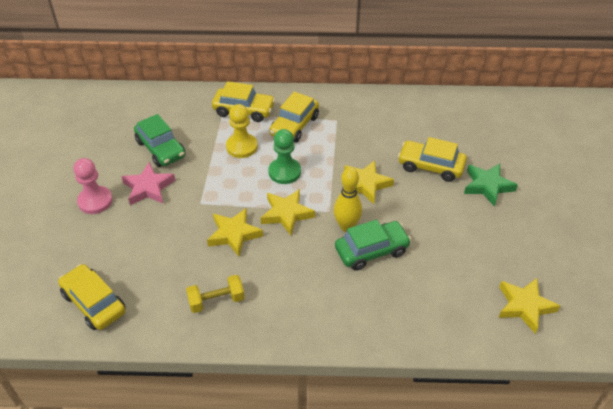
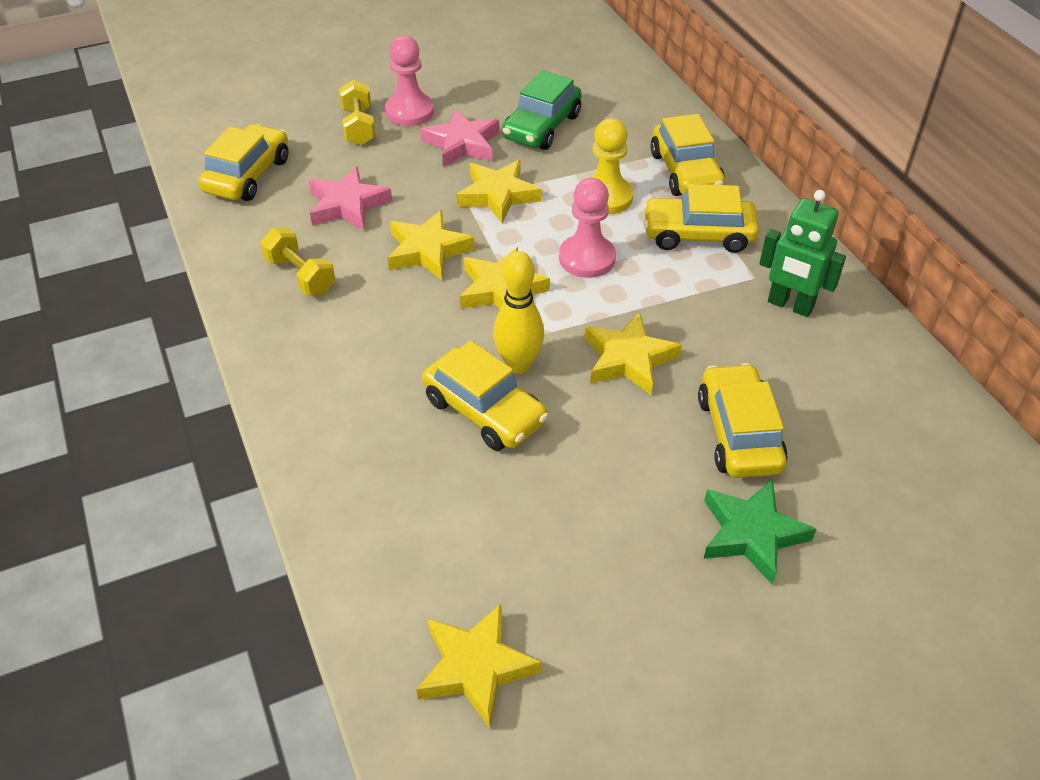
camera: 65 degrees right, 0 degrees up
(90, 230) = (359, 127): none -> yellow dumbbell
(165, 259) = (347, 205): none -> pink star
(208, 188) = (498, 195): none -> yellow star
(284, 172) = (587, 258): green pawn -> pink pawn
(362, 117) = (790, 305): none -> green robot
(371, 251) = (484, 411): green car -> yellow car

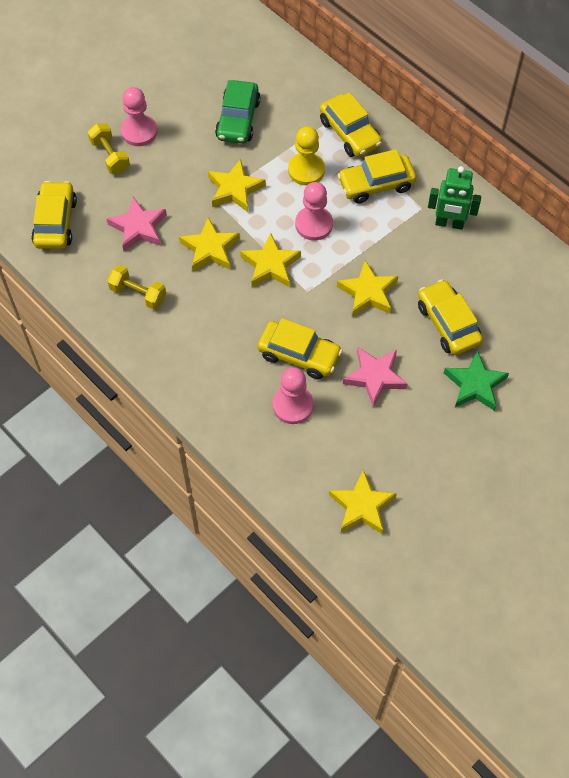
camera: 20 degrees left, 15 degrees up
(439, 476) = (293, 405): none -> pink pawn
(462, 144) = (190, 151): pink star -> pink star (375, 377)
(518, 365) = (305, 317): yellow bowling pin -> none

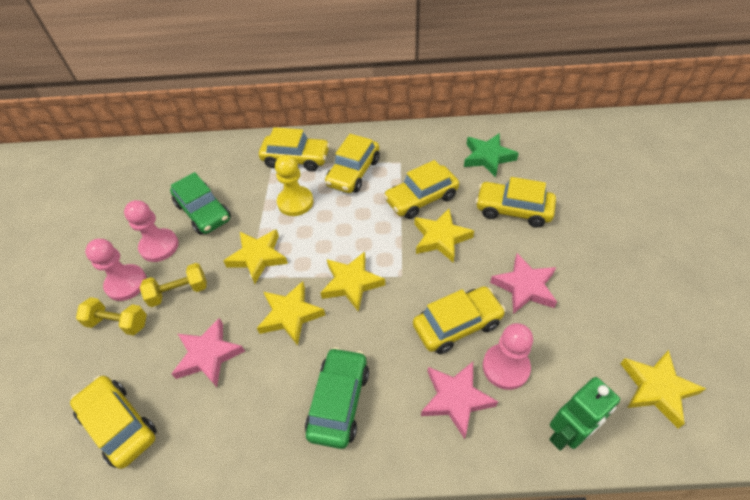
camera: 45 degrees left, 10 degrees down
(138, 294) = (271, 410): yellow dumbbell -> yellow dumbbell (179, 292)
(177, 326) = (339, 402): none -> green car
(241, 391) = (456, 399): none -> pink star
(314, 224) = (346, 229): pink pawn -> pink pawn (159, 246)
(395, 251) = (421, 198): none -> yellow car
(449, 223) = (428, 156): green robot -> green robot (567, 434)
(475, 385) = (583, 229): green star -> green star (488, 157)

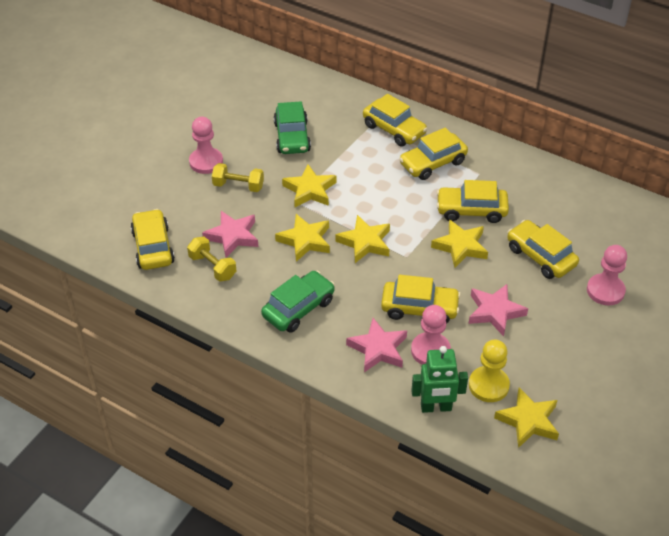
camera: 30 degrees right, 5 degrees down
(118, 323) = (186, 185): yellow dumbbell -> yellow dumbbell (212, 267)
(159, 246) = (244, 147): pink pawn -> pink pawn (605, 291)
(295, 202) = (367, 164): yellow pawn -> yellow pawn (488, 385)
(488, 157) = (560, 206): green star -> none

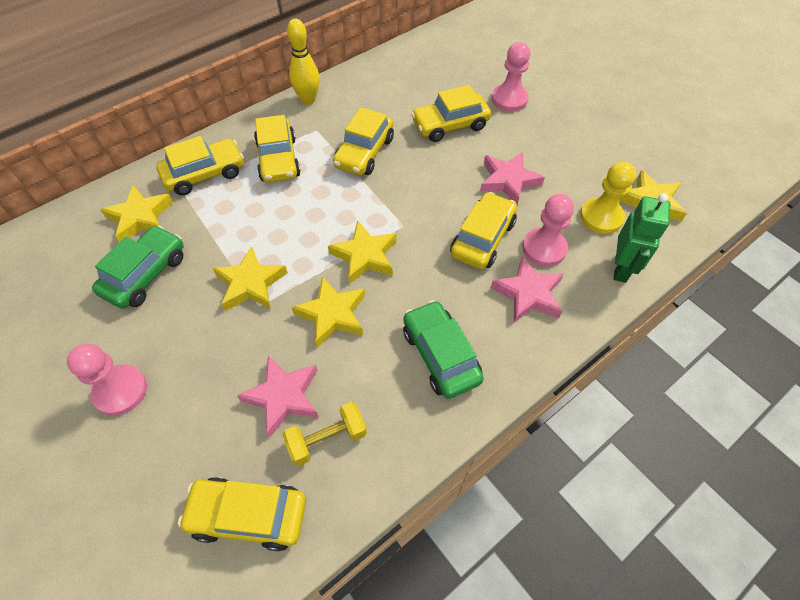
camera: 70 degrees left, 10 degrees up
(238, 186) = (193, 362): yellow dumbbell -> none
(292, 137) = (146, 274): green car -> green car turned 75 degrees counterclockwise
(460, 246) = (410, 177): yellow star -> yellow star (140, 217)
(511, 157) = (308, 100): none -> yellow bowling pin

